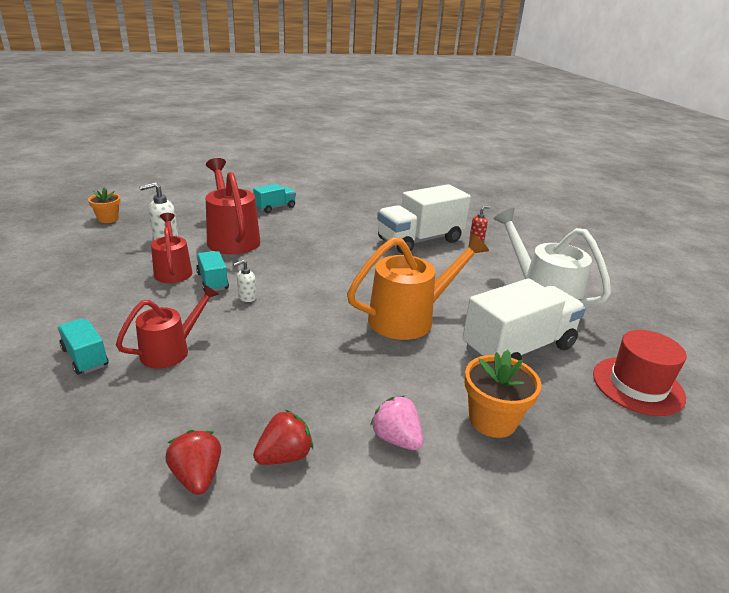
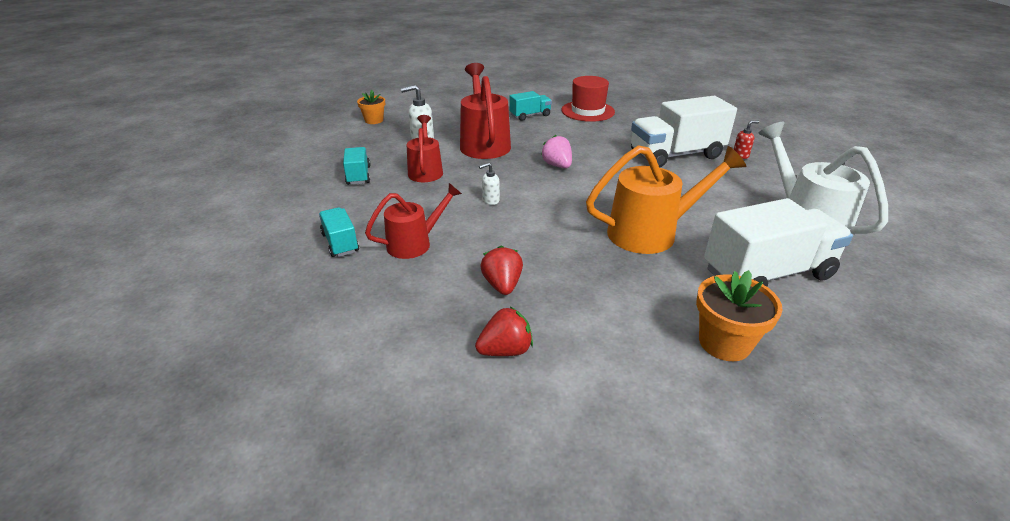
camera: 15 degrees right, 5 degrees up
(197, 476) = (423, 358): red strawberry -> red strawberry (502, 285)
(212, 281) = (460, 183): turquoise truck -> turquoise truck (358, 175)
(396, 439) = (618, 348): pink strawberry -> pink strawberry (557, 165)
(638, 385) = (905, 327): red hat -> red hat (587, 111)

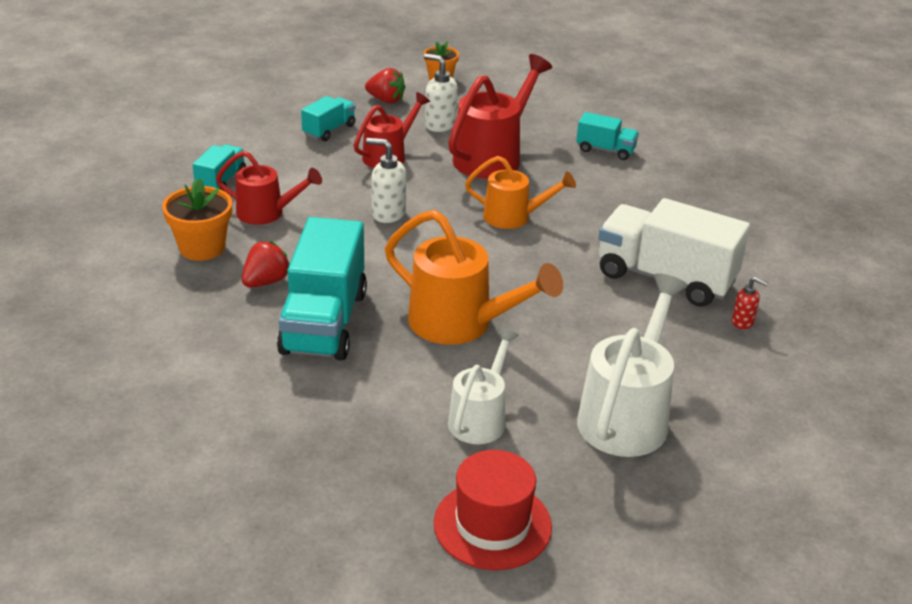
camera: 45 degrees right, 0 degrees up
(490, 200) = (388, 213): white soap dispenser -> white soap dispenser, size x1.65
(505, 350) = (187, 321): red strawberry -> red strawberry (386, 100)
(557, 165) = (514, 217): pink strawberry -> orange watering can
(587, 111) = (684, 178): red hat -> red hat (492, 525)
(587, 284) = (324, 322): none -> turquoise truck
(724, 343) = (329, 425): orange flower pot -> orange flower pot (202, 248)
(767, 273) = (481, 417): white truck -> white watering can

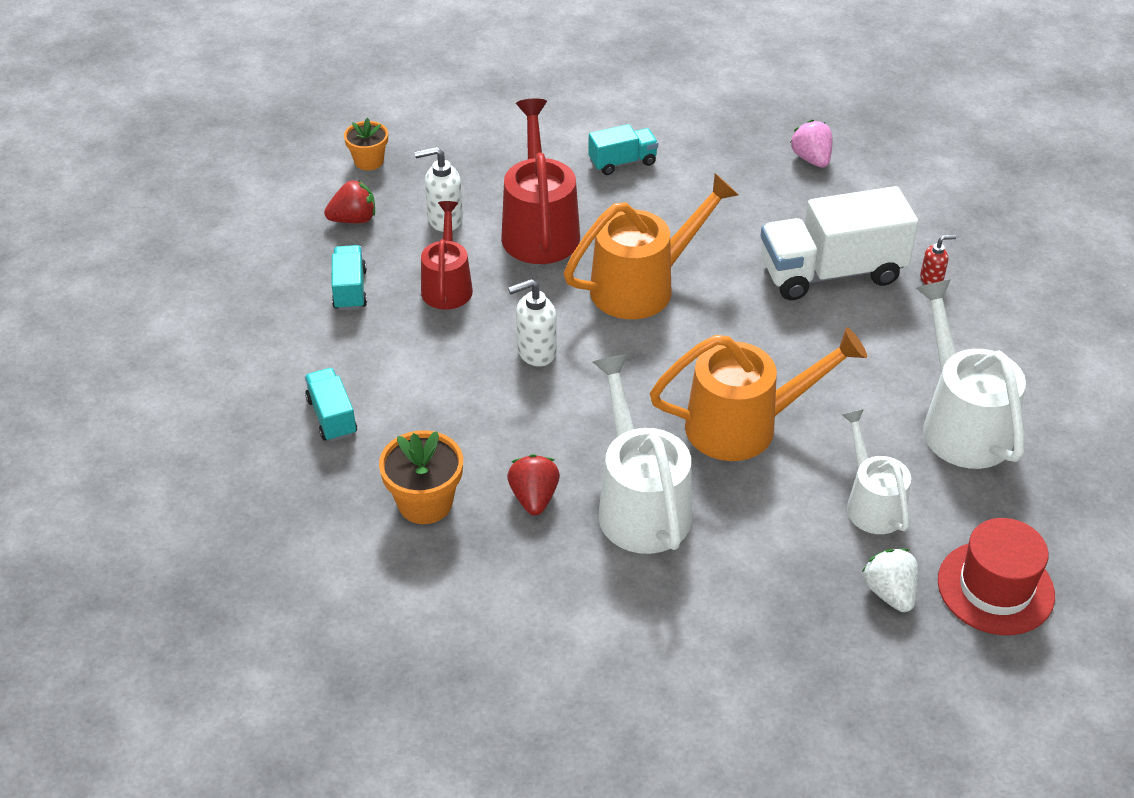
camera: 40 degrees left, 10 degrees up
(267, 213) = (429, 424): red watering can -> none
(324, 322) = (639, 503): turquoise truck -> white watering can
(408, 475) = (889, 593): none -> white strawberry
(514, 217) = (644, 286): orange watering can -> orange watering can, size x1.59
(754, 211) = (811, 159): none -> pink strawberry

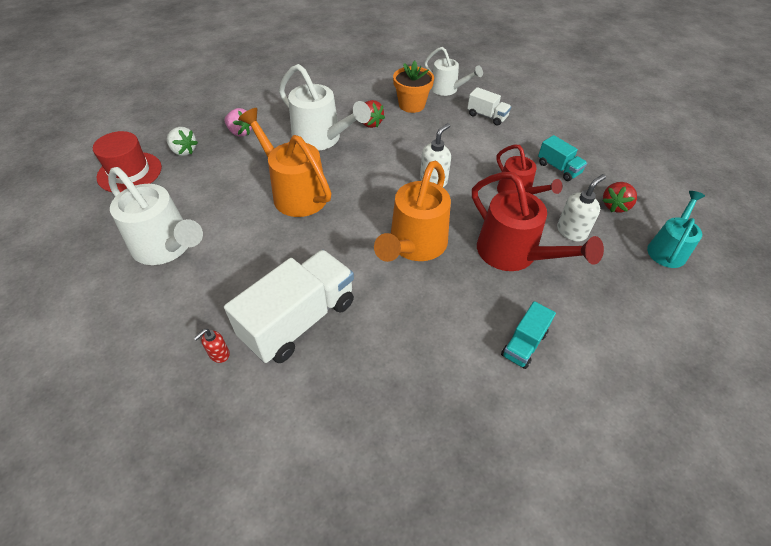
camera: 145 degrees right, 5 degrees up
(332, 417) = (487, 116): turquoise truck -> white truck
(369, 161) = (668, 249): orange flower pot -> turquoise watering can
(746, 425) = (294, 192): orange watering can -> orange watering can turned 90 degrees clockwise
(811, 159) = (383, 445): pink strawberry -> pink strawberry (240, 132)
(871, 502) = (207, 183): white watering can -> white watering can (448, 90)

